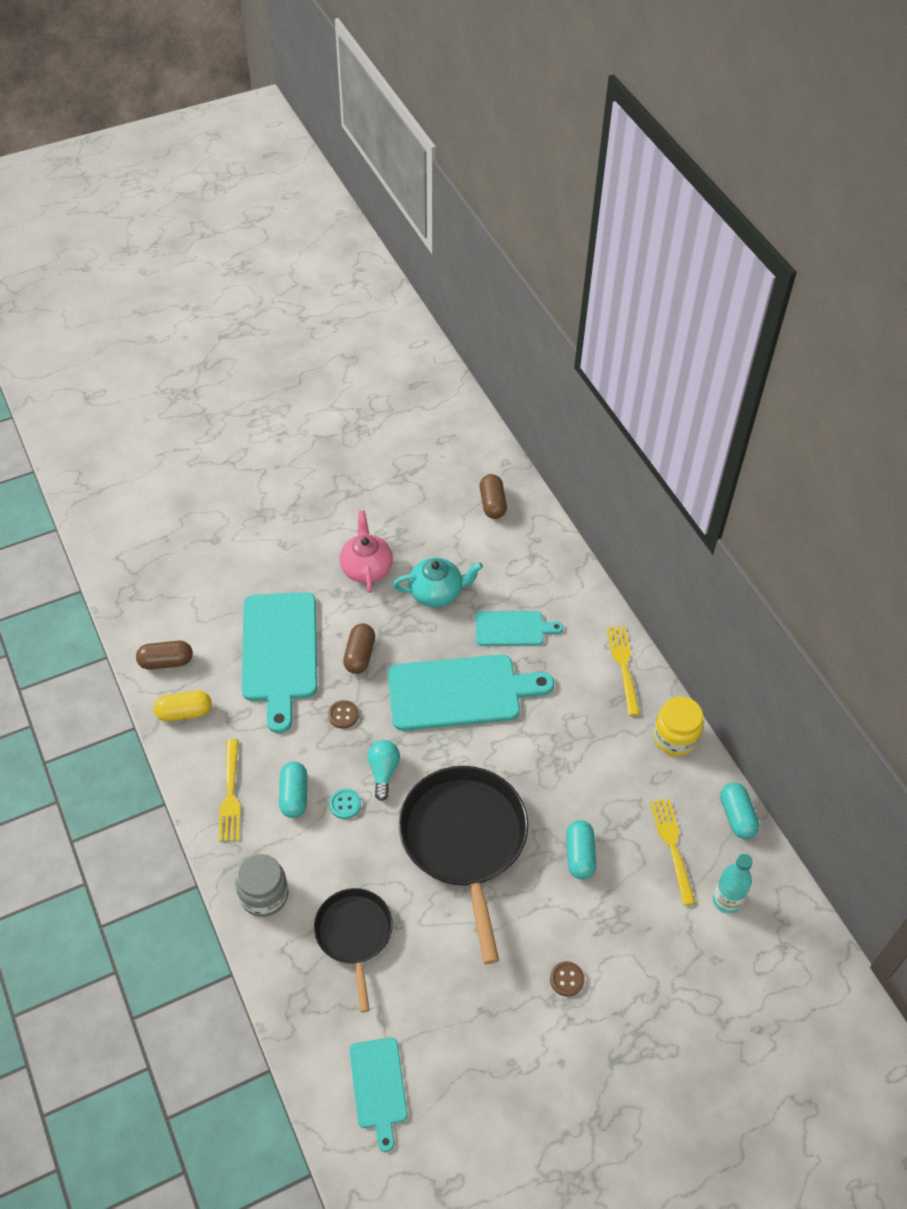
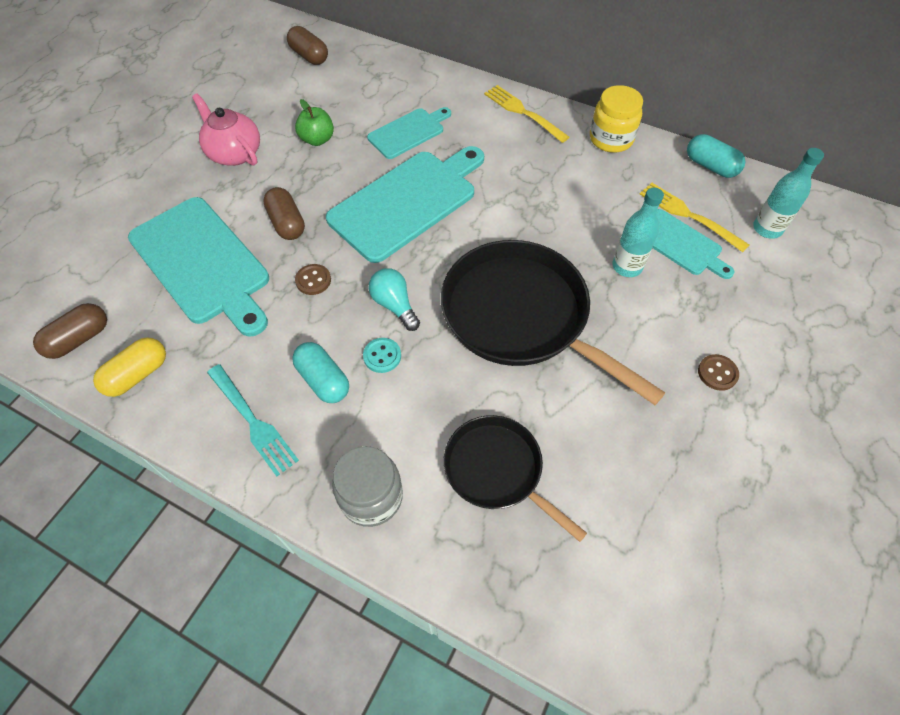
camera: 35 degrees left, 5 degrees up
(230, 794) = (253, 421): yellow fork -> turquoise fork
(378, 1087) = (657, 605): turquoise cutting board -> turquoise cutting board (680, 244)
(437, 592) = (317, 139): turquoise teapot -> green apple
(579, 855) = (627, 266): turquoise capsule -> turquoise bottle

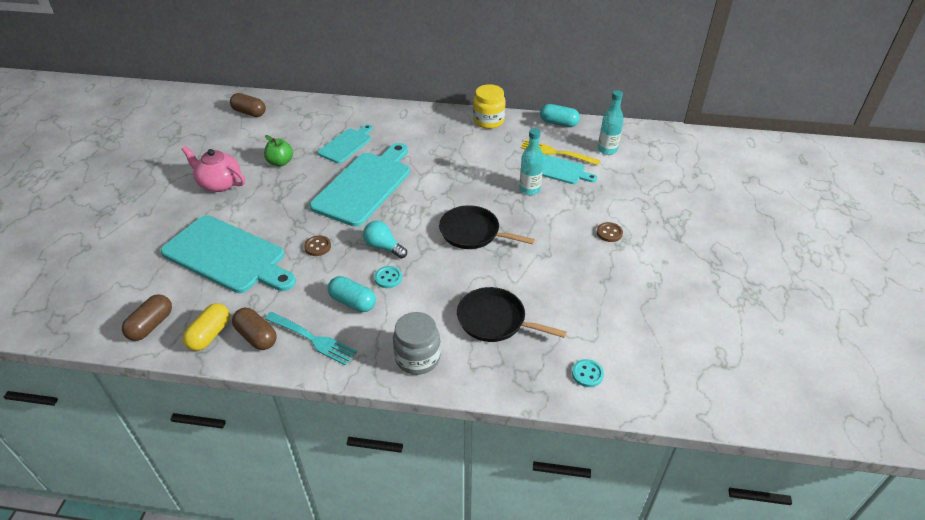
camera: 20 degrees left, 15 degrees down
(287, 223) = (281, 217): brown capsule -> brown capsule (256, 336)
(521, 316) = (472, 232): black pan -> black pan, size x0.58
(523, 112) = (422, 117): yellow fork -> none
(594, 607) = (587, 374): none -> turquoise button

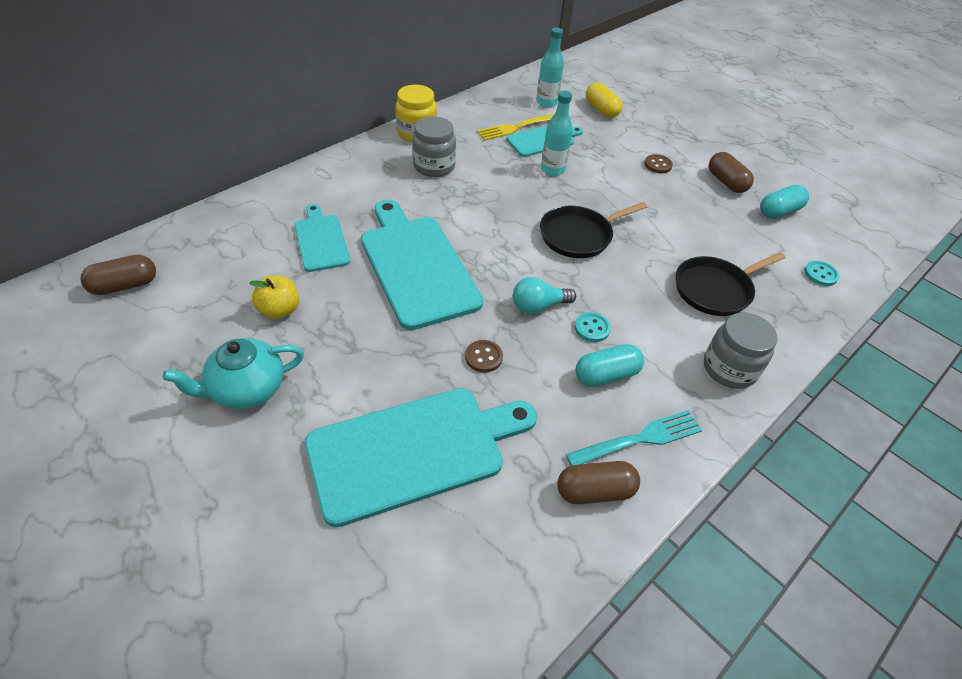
camera: 55 degrees left, 5 degrees up
(151, 325) = (477, 605): brown capsule -> brown capsule (726, 182)
(210, 335) = (553, 540): yellow capsule -> yellow capsule (601, 110)
(219, 184) = (247, 389): pink teapot -> turquoise teapot
(280, 162) = (279, 310): green apple -> yellow apple
(464, 144) = (434, 166): none -> grey jar
(558, 123) = (475, 102): turquoise capsule -> turquoise capsule (779, 212)

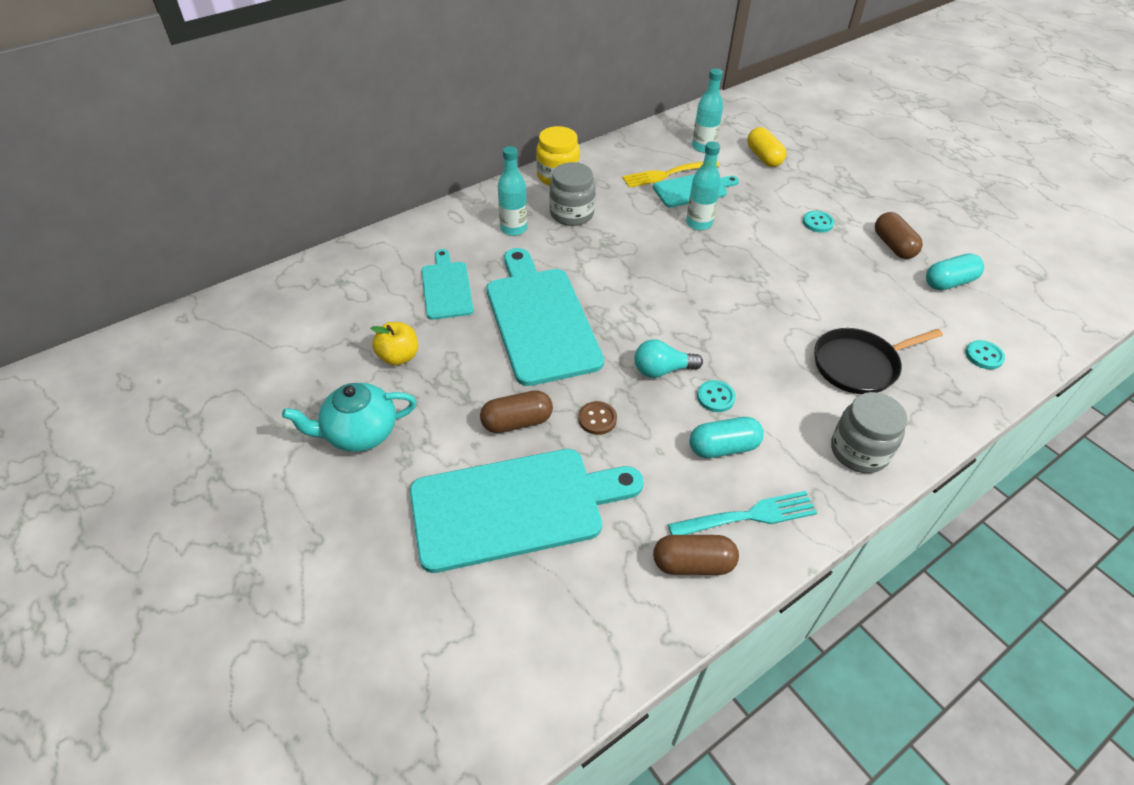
camera: 10 degrees right, 0 degrees up
(125, 285) = (253, 322): brown capsule -> brown capsule (517, 422)
(380, 182) = (513, 228): none -> turquoise bottle
(578, 236) = (716, 297): black pan -> none
(658, 165) = (817, 223): brown button -> turquoise button

